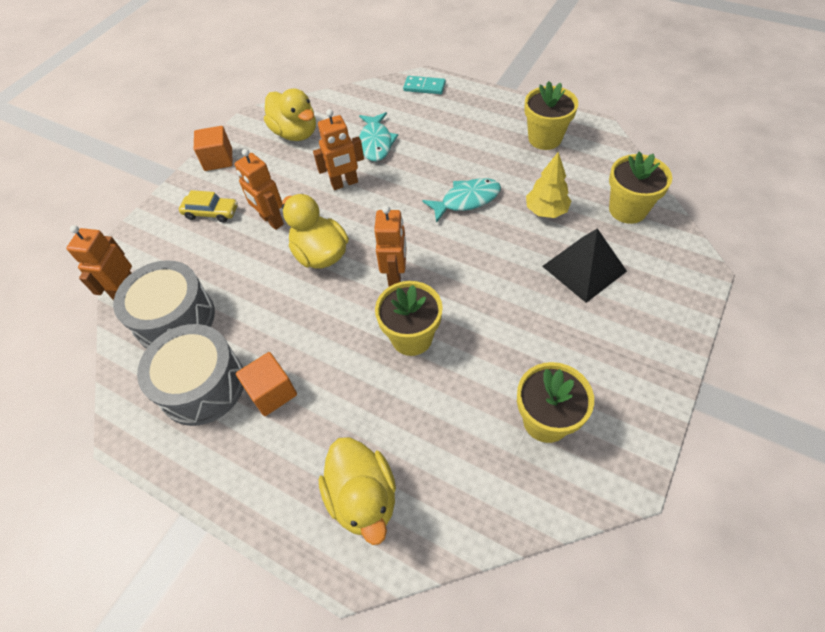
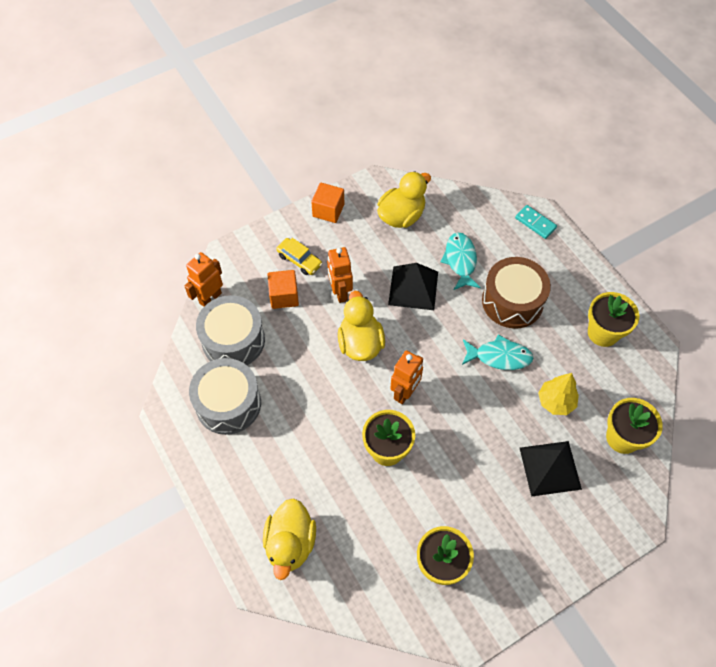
camera: 25 degrees right, 5 degrees up
(272, 392) = (270, 436): orange cube -> orange cube (284, 296)
(295, 133) = (401, 216): yellow duck -> yellow duck turned 120 degrees counterclockwise
(344, 183) = (413, 288): orange robot -> black pyramid
(376, 143) = (460, 261): turquoise fish -> turquoise fish turned 150 degrees clockwise
(446, 152) = (512, 301): none -> brown drum

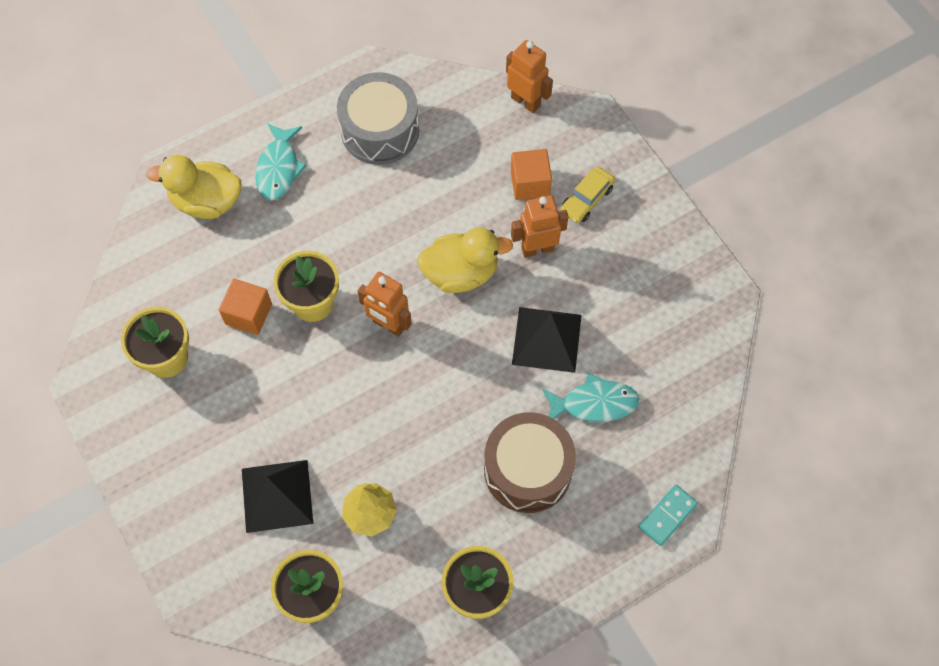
camera: 90 degrees right, 5 degrees up
(233, 340) = (465, 130): grey drum -> none
(328, 210) = (671, 232): orange cube -> orange cube (248, 314)
(401, 216) = (668, 327): yellow duck -> none
(499, 356) = (439, 445): turquoise fish -> turquoise fish (278, 168)

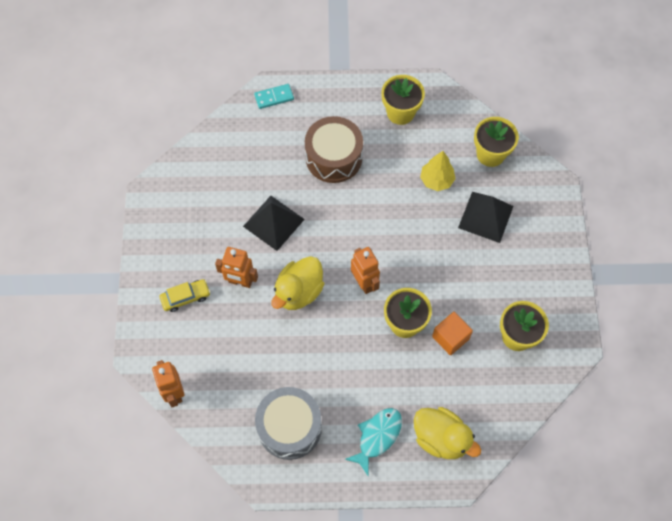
camera: 150 degrees left, 0 degrees up
(461, 273) = (298, 292): yellow duck -> yellow duck turned 75 degrees counterclockwise
(530, 183) = (214, 329): orange cube -> none
(594, 403) = (272, 172): turquoise fish -> none

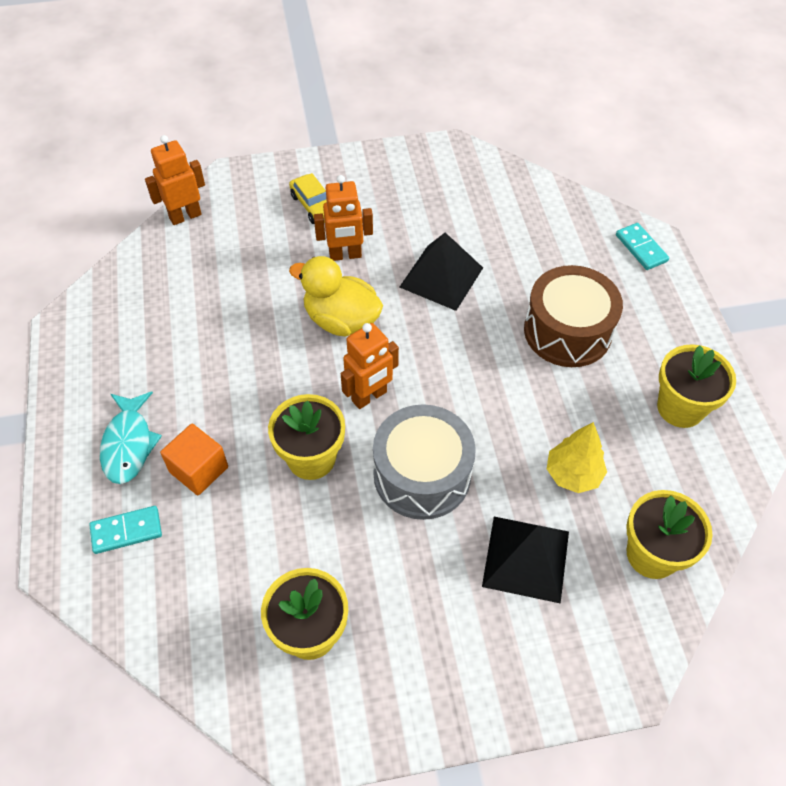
camera: 80 degrees right, 10 degrees down
(240, 281) = (345, 255): orange robot -> orange robot turned 105 degrees counterclockwise
(289, 427) = (141, 338): grey drum -> grey drum (422, 474)
(377, 437) = (128, 444): turquoise fish -> turquoise fish turned 60 degrees clockwise
(441, 438) = (126, 531): yellow duck -> turquoise domino
(450, 338) = (295, 526): orange cube -> orange cube (199, 469)

